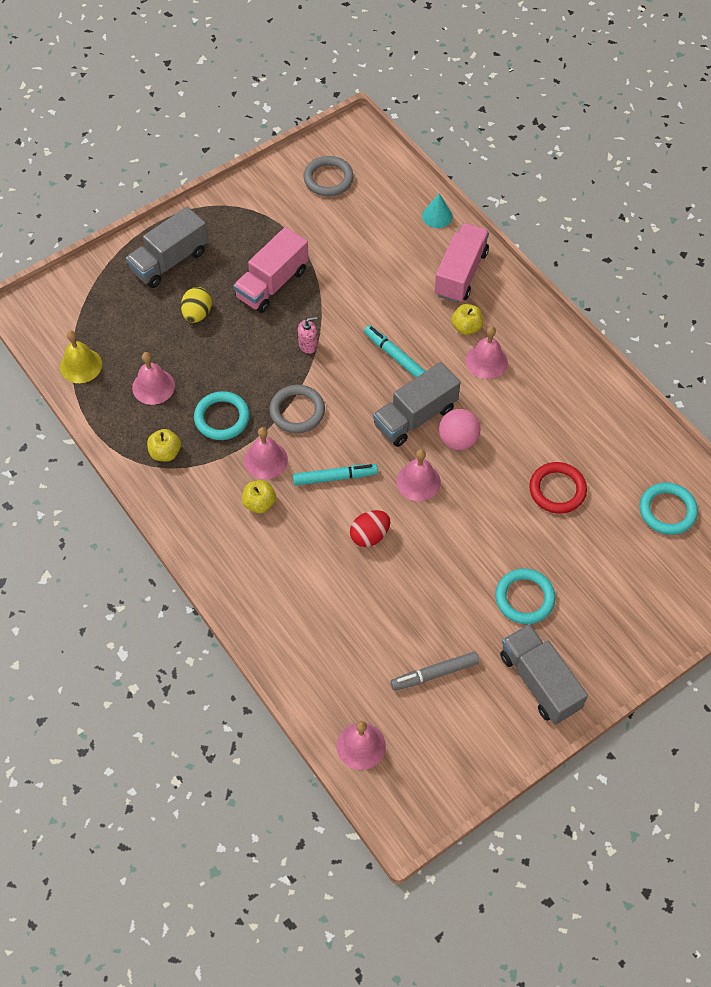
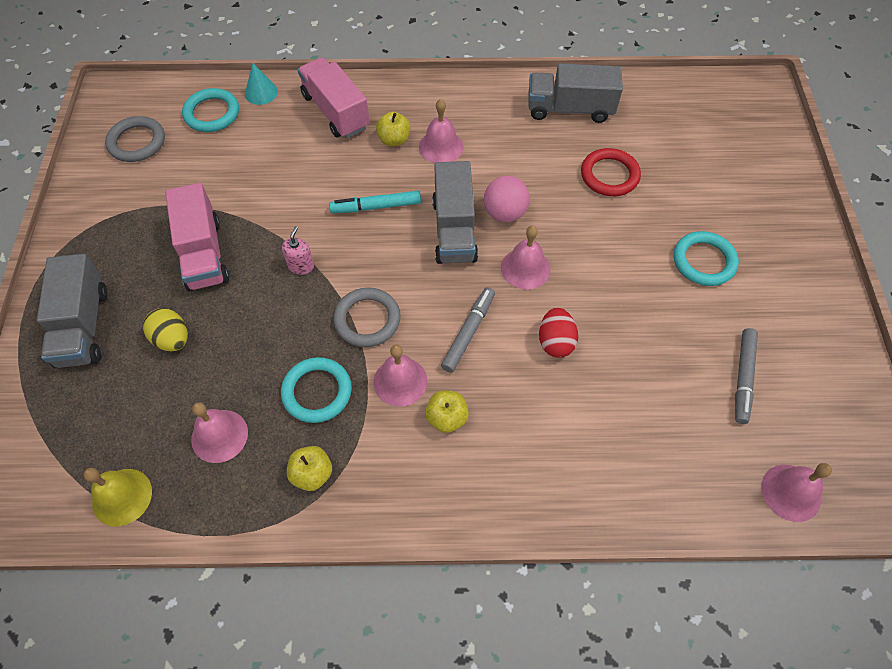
camera: 55 degrees left, 0 degrees up
(334, 477) = (468, 333): turquoise marker -> grey marker
(539, 681) = (797, 300): grey truck -> grey truck (570, 109)
(667, 510) = (681, 119): turquoise ring -> turquoise ring (212, 113)

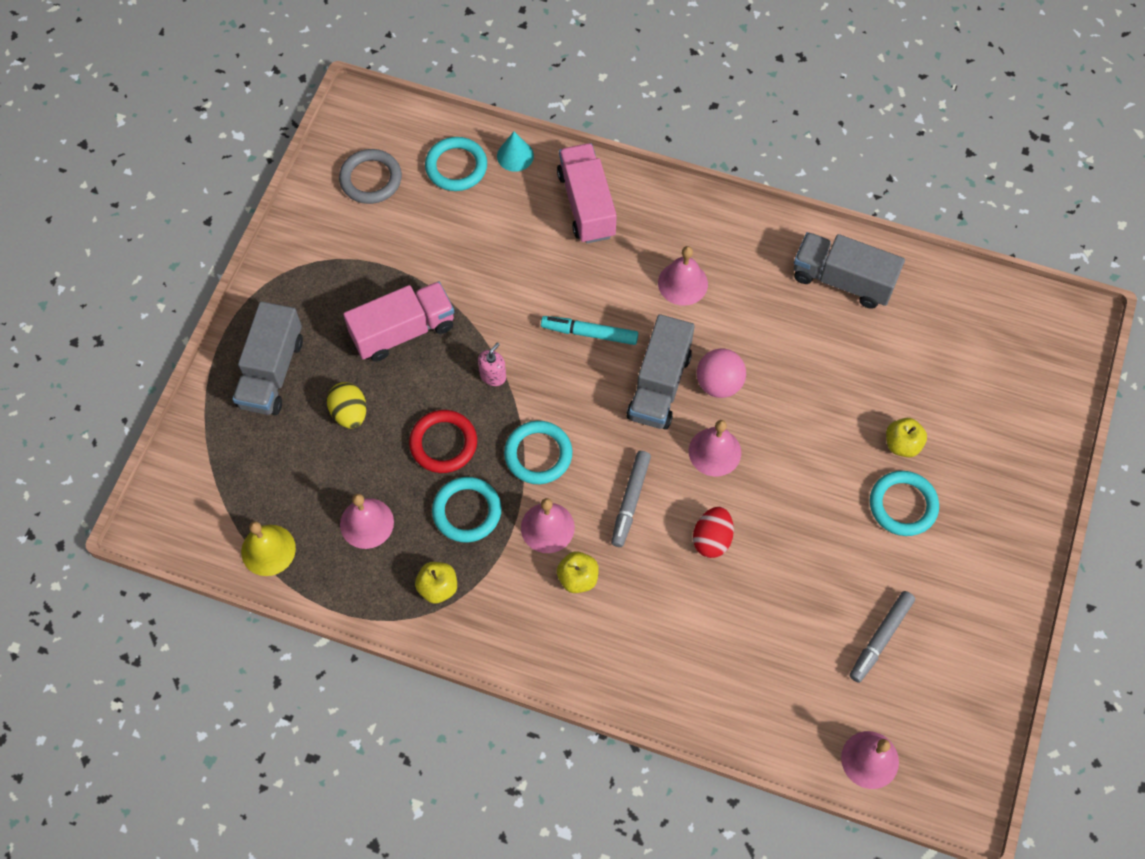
camera: 20 degrees right, 5 degrees up
(204, 253) = (403, 331): pink truck -> pink truck turned 120 degrees counterclockwise
(367, 319) = (538, 454): grey ring -> turquoise ring
(394, 140) = (636, 259): yellow apple -> yellow apple (902, 444)
(468, 333) = (630, 501): grey marker -> grey marker turned 150 degrees clockwise
(609, 175) = (849, 375): red ring -> red ring (443, 443)

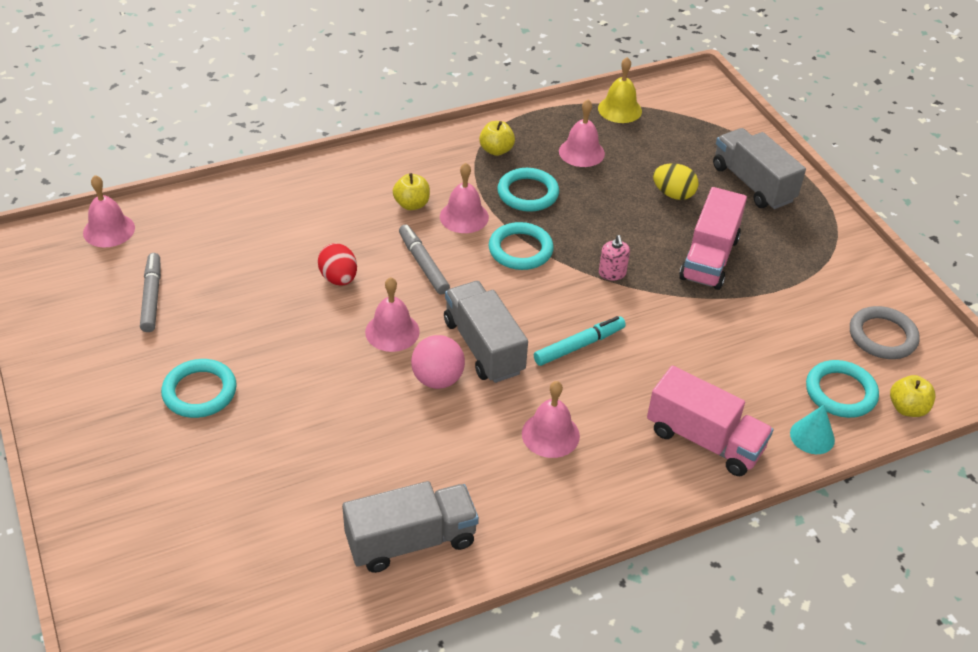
camera: 135 degrees right, 20 degrees down
(443, 443) = (591, 216): red ring -> none
(902, 444) = (236, 436): yellow apple -> yellow apple (907, 408)

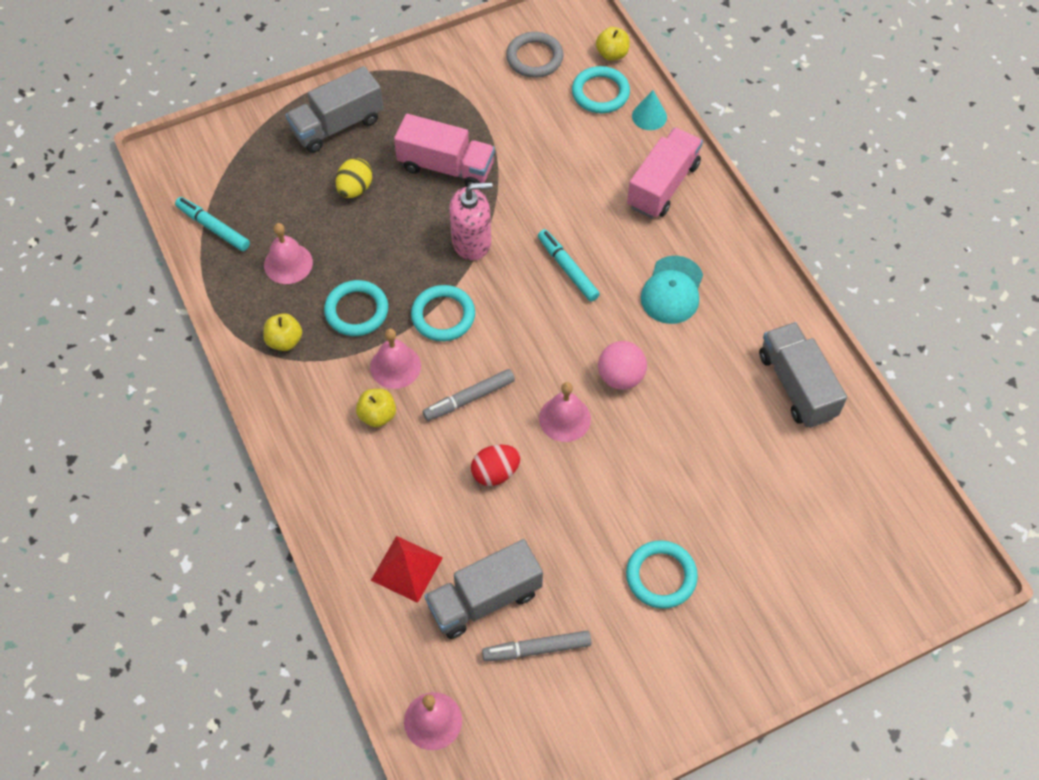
camera: 90 degrees left, 15 degrees up
(253, 218) = (406, 569): none -> red pyramid
(483, 347) = (576, 342): grey truck -> grey truck (484, 599)
(550, 434) = (672, 290): pink bell -> turquoise cap
(612, 273) = (471, 242): pink soap dispenser -> pink soap dispenser, size x1.85
(619, 109) = (213, 228): yellow bell -> turquoise marker

